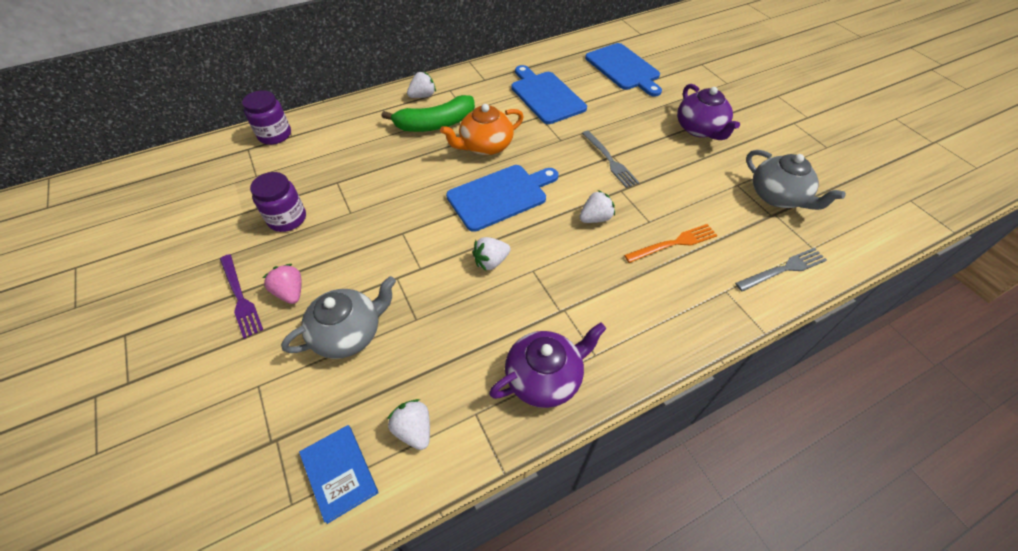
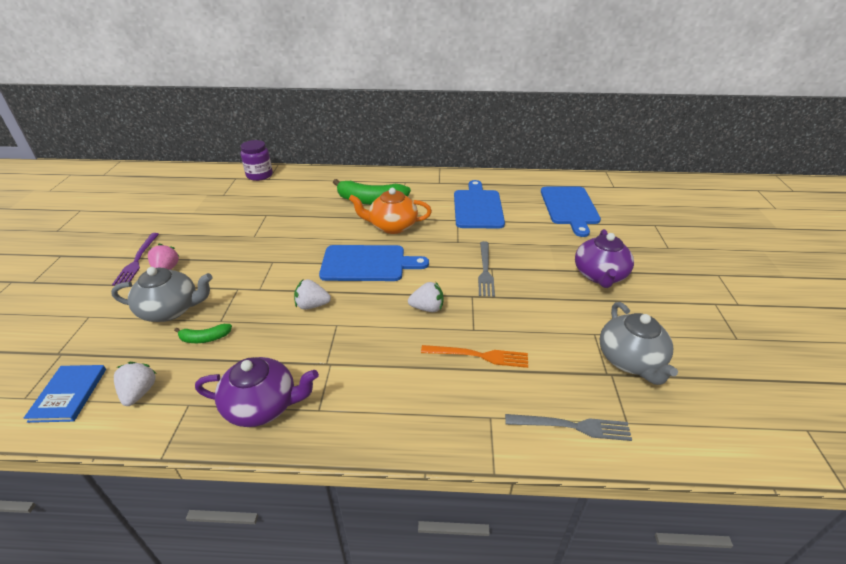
camera: 30 degrees right, 15 degrees down
(287, 219) = (213, 226): purple jar -> none
(420, 344) = (205, 338): none -> green banana
(423, 96) = (381, 180): white strawberry -> none

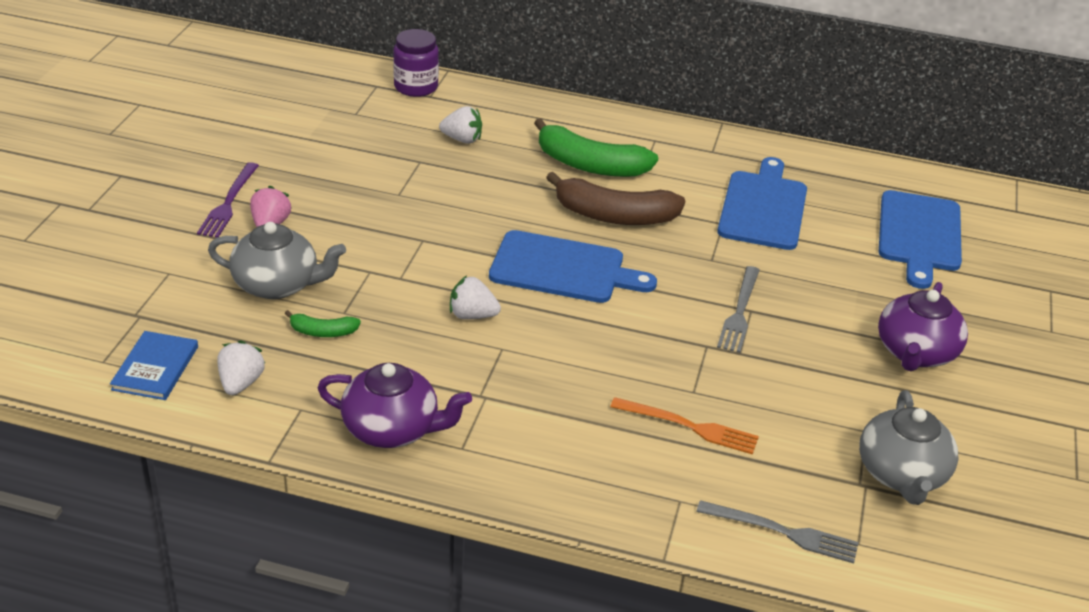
camera: 10 degrees right, 0 degrees up
(392, 226) = (614, 216): orange teapot -> brown banana
(427, 308) = (636, 350): white strawberry -> white strawberry (462, 139)

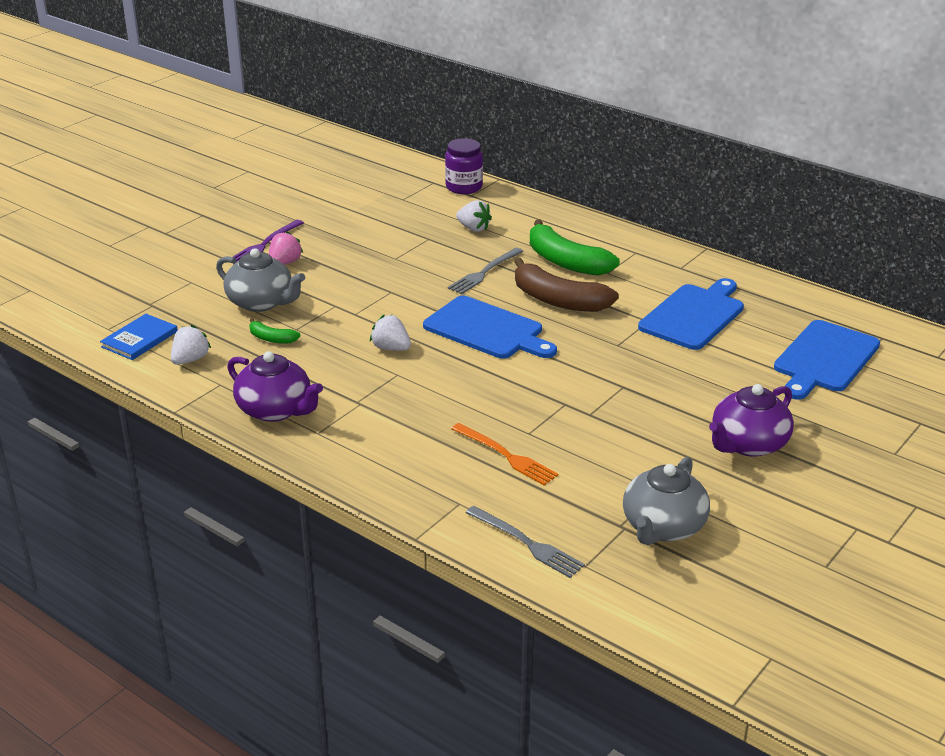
camera: 25 degrees right, 5 degrees down
(739, 312) = (612, 386): grey fork -> grey fork (484, 272)

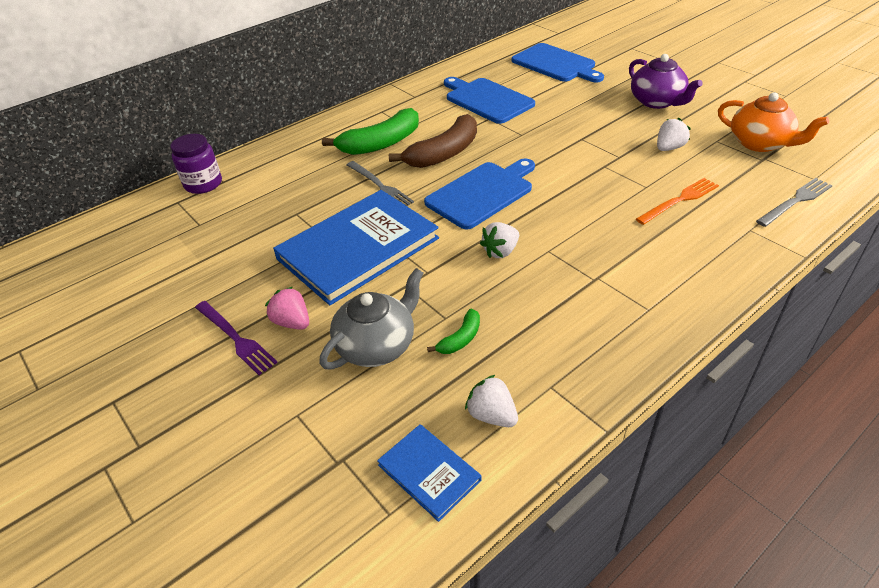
camera: 75 degrees left, 10 degrees up
(276, 410) = (607, 339): purple teapot -> none
(382, 276) = (358, 249): none -> blue book
(473, 228) = (292, 185): white strawberry -> white strawberry (669, 148)
(663, 527) = (760, 143): grey teapot -> orange teapot

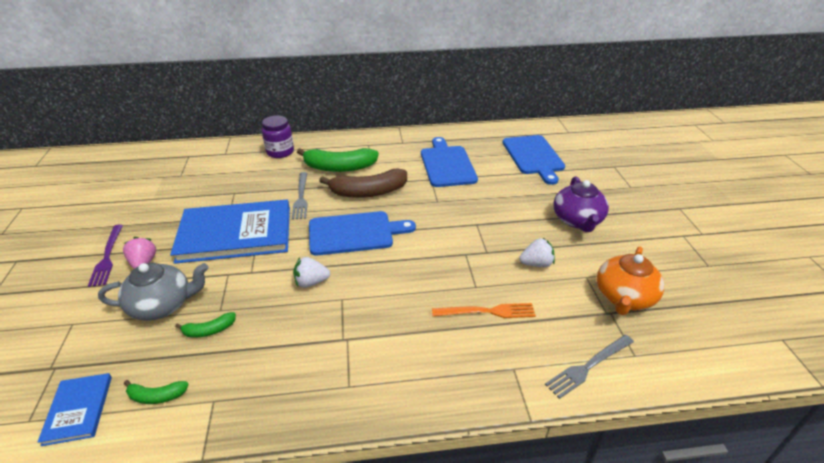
camera: 30 degrees right, 5 degrees down
(203, 184) = (214, 151): purple jar -> purple jar (280, 152)
(492, 415) = (156, 396): white strawberry -> green banana
(760, 143) = (624, 298): orange teapot -> orange teapot turned 45 degrees clockwise
(795, 201) = (588, 366): grey fork -> grey fork turned 150 degrees clockwise

